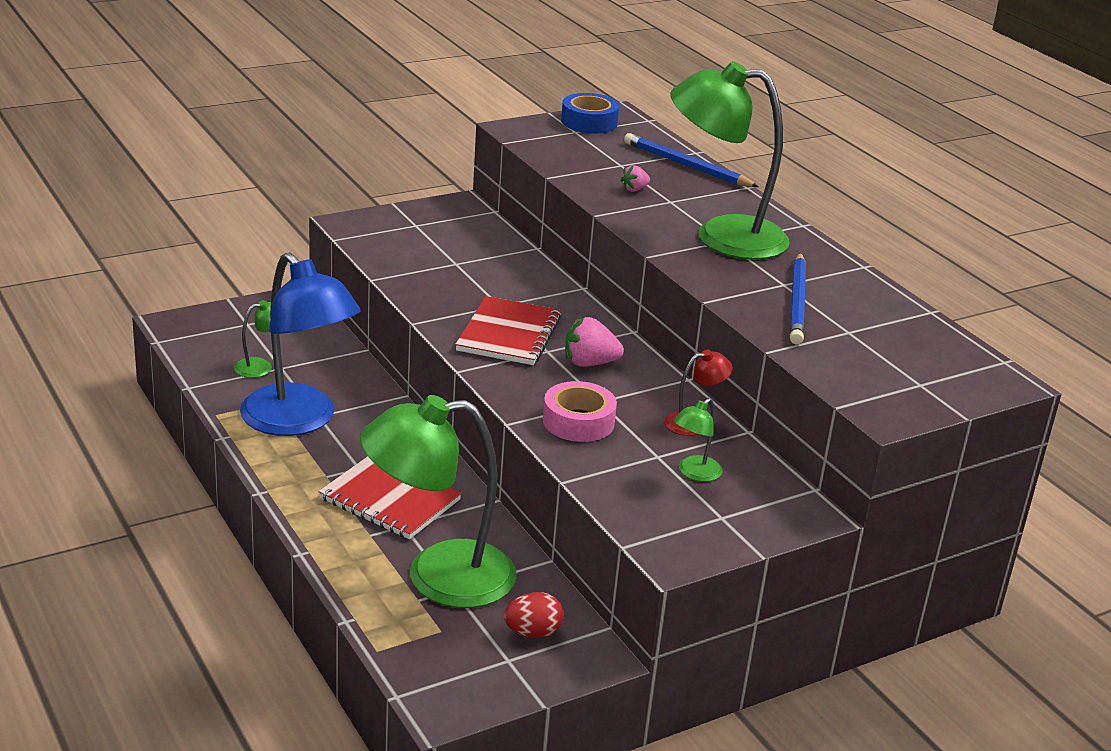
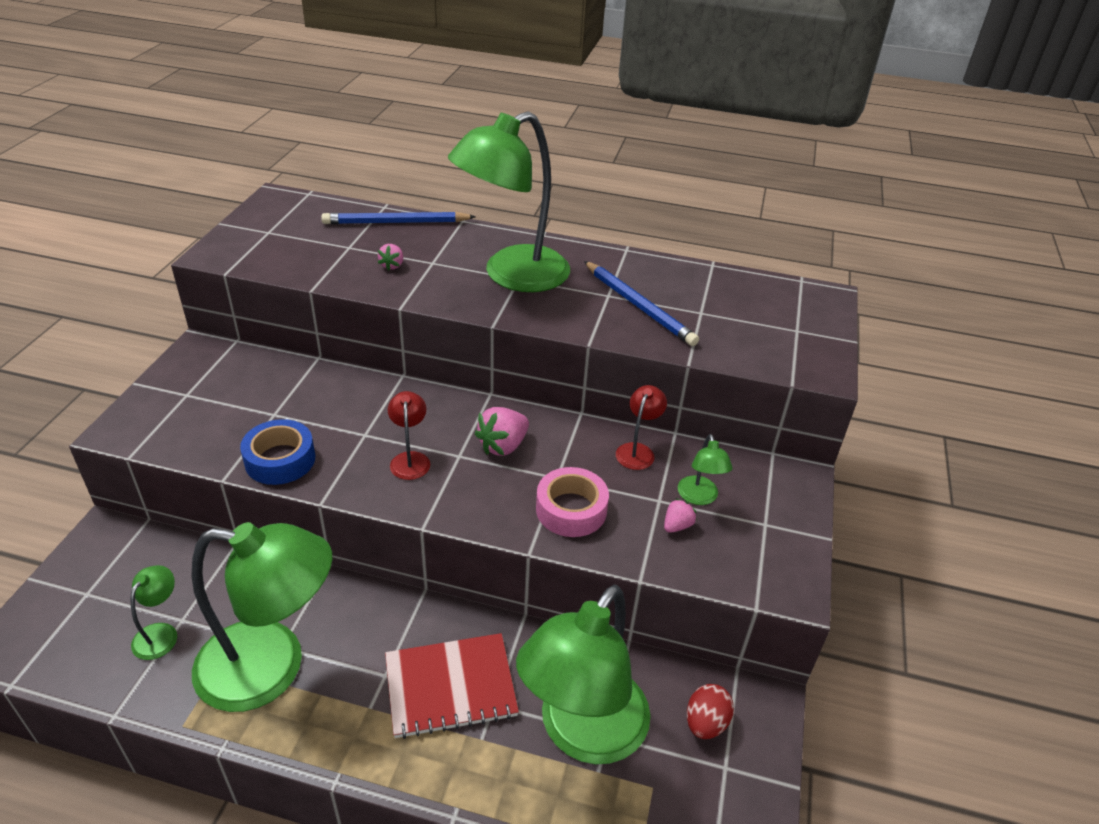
camera: 45 degrees left, 10 degrees up
(299, 421) = (272, 667): blue lamp -> green lamp
(508, 334) = (410, 459): red notebook -> red lamp
(589, 122) = (266, 217): blue tape -> blue tape (280, 460)
(645, 475) = (677, 526): none -> pink strawberry

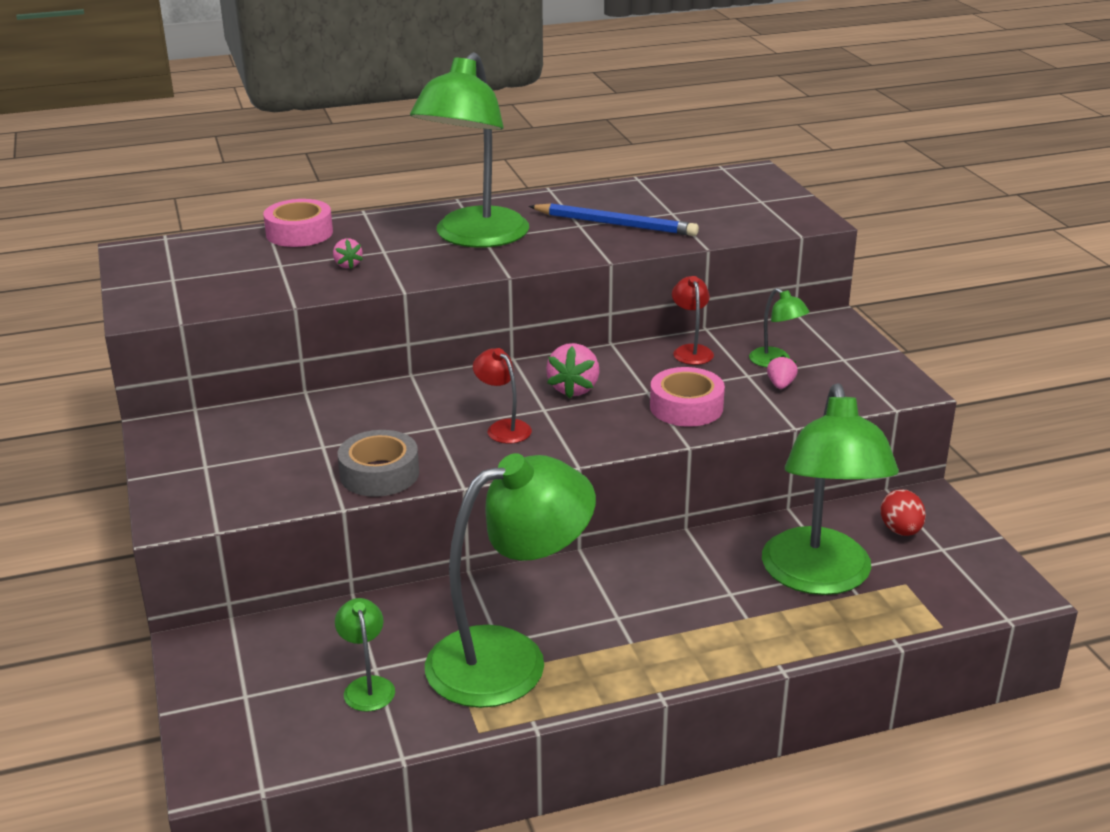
camera: 30 degrees left, 10 degrees down
(280, 460) = (379, 474): blue tape -> grey tape
(396, 222) = (299, 233): blue pencil -> pink tape
(450, 687) = (682, 599): red notebook -> none

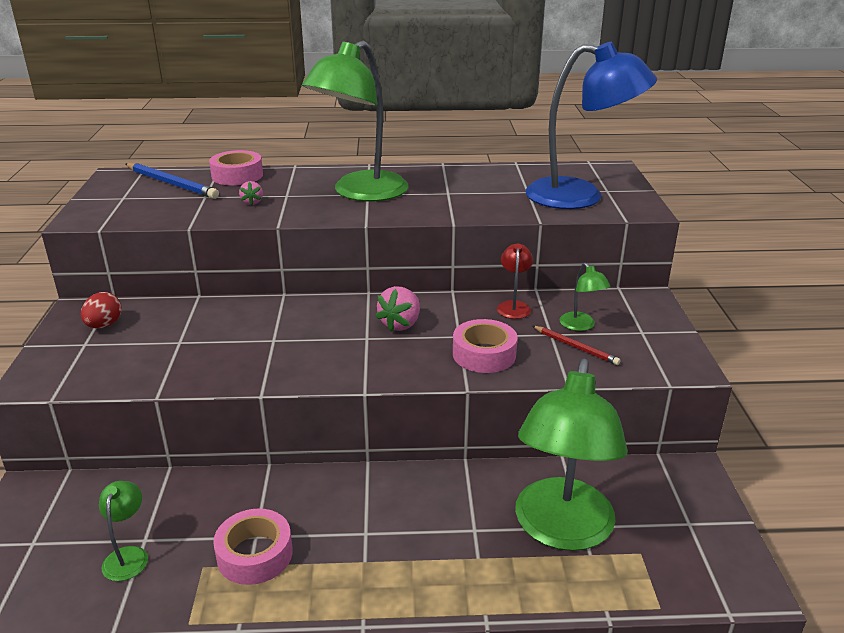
camera: 15 degrees right, 0 degrees up
(379, 474) = (204, 372): grey tape -> none
(503, 428) = (325, 349): red lamp -> none
(509, 658) = (255, 554): green lamp -> pink tape
(615, 224) = (476, 195): blue pencil -> blue pencil (171, 184)
(735, 211) = (580, 196): none -> blue lamp
(780, 385) = (575, 347): pink strawberry -> red pencil
(900, 530) = (656, 497): red egg -> red egg (104, 325)

